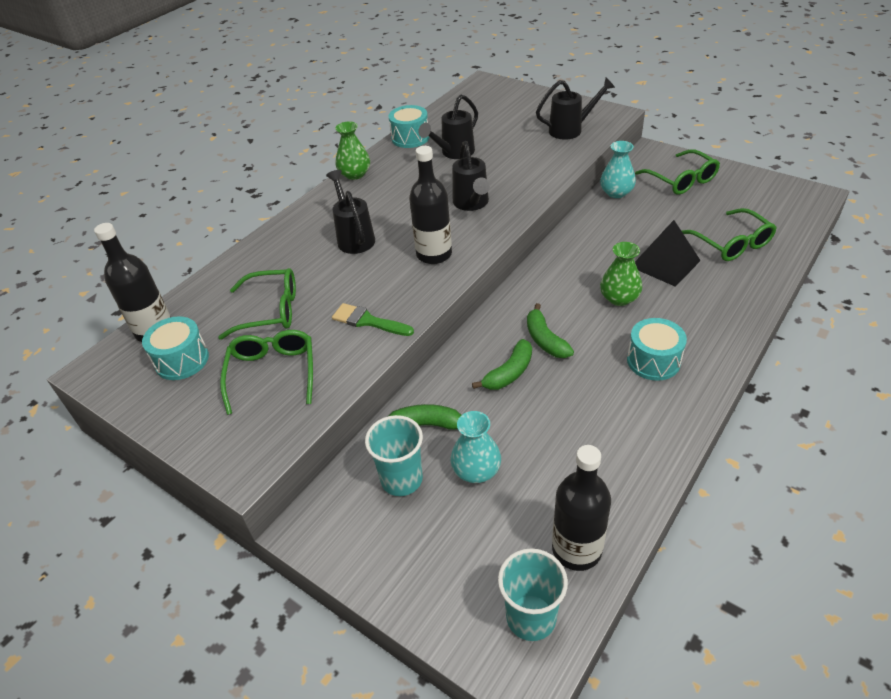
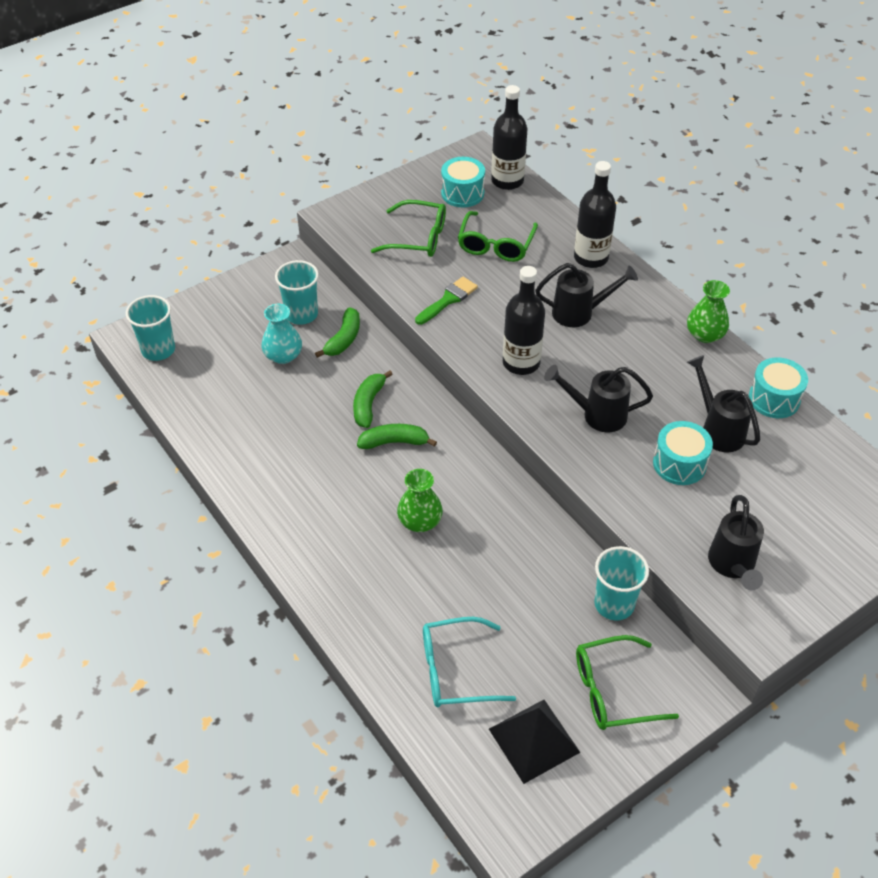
camera: 105 degrees right, 5 degrees up
(509, 373) = (368, 404): green banana -> green banana turned 45 degrees clockwise
(576, 549) = (186, 388): black bottle -> black bottle (591, 258)
(616, 192) = (614, 604): turquoise vase -> turquoise cup
(653, 361) = (323, 509): turquoise drum -> turquoise drum (679, 464)
(665, 263) = (453, 586): black pyramid -> black pyramid (534, 740)
(732, 244) = (454, 671): green glasses -> turquoise glasses

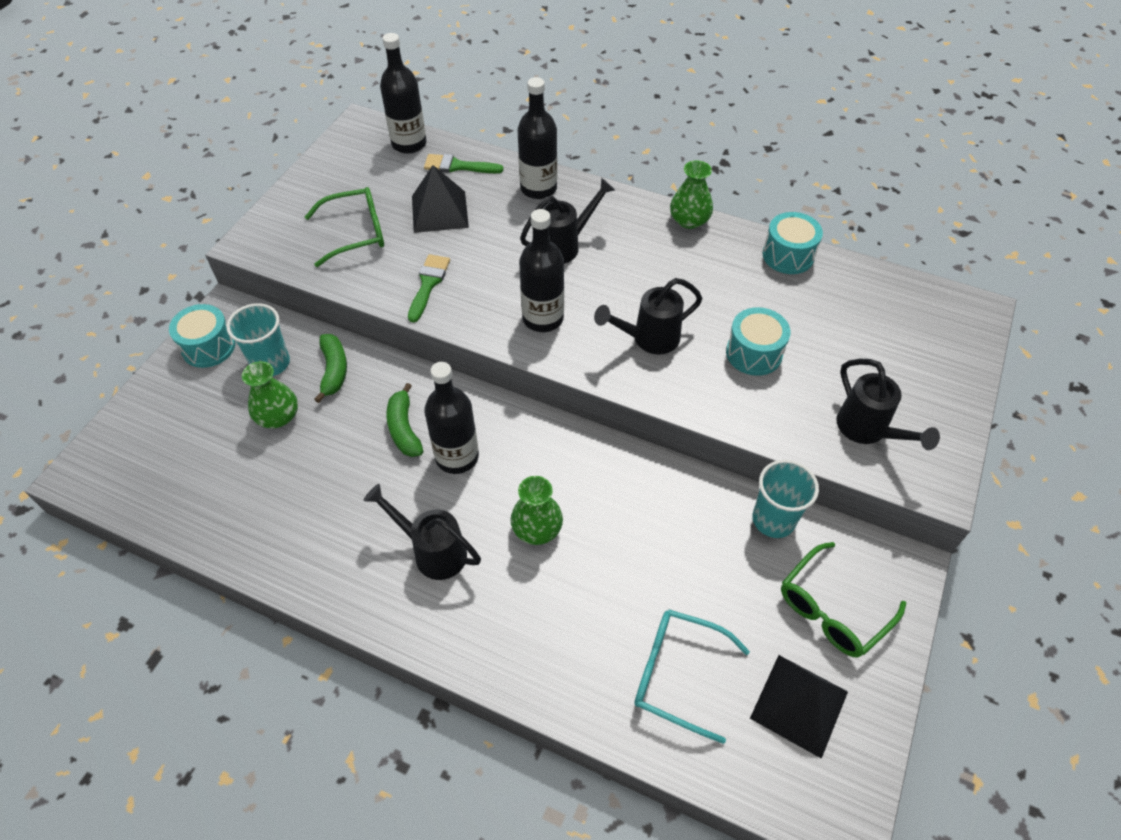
camera: 30 degrees left, 5 degrees up
(158, 350) = (126, 473): turquoise cup -> none
(283, 355) = (278, 416): turquoise vase -> green vase
(394, 442) = (457, 457): green banana -> black bottle
(454, 671) = (676, 674): turquoise glasses -> turquoise glasses turned 60 degrees clockwise
(462, 193) = (372, 171): turquoise drum -> turquoise drum (208, 347)
(495, 245) = (439, 211): green glasses -> black pyramid
(535, 214) = (458, 166): none -> green brush
(718, 429) = (762, 304): black watering can -> black watering can (432, 551)

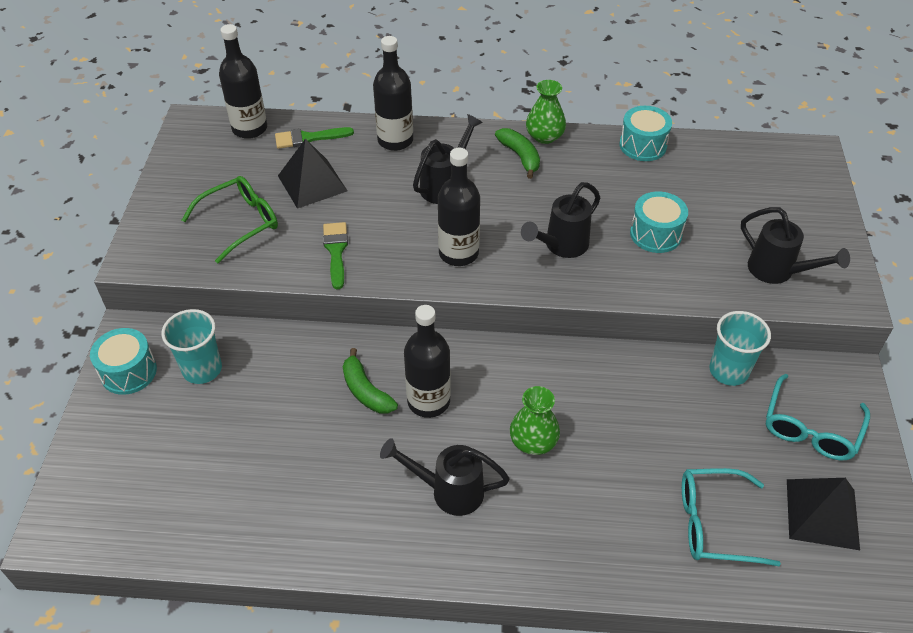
camera: 20 degrees left, 5 degrees down
(278, 416) = (235, 416): green vase -> none
(334, 371) = (270, 358): green banana -> green banana (520, 156)
(831, 610) = (810, 429): green glasses -> turquoise glasses

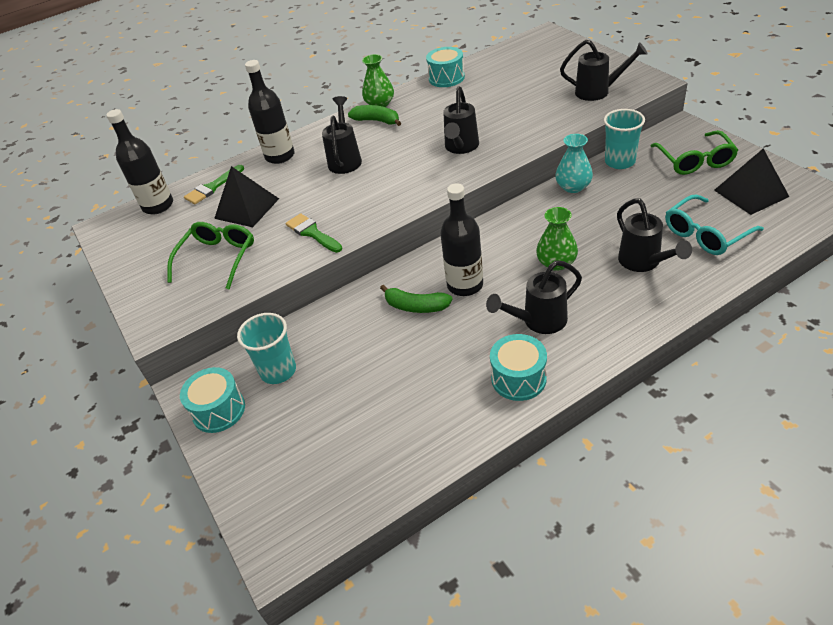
camera: 30 degrees left, 5 degrees down
(458, 253) = (400, 187): black bottle -> none
(614, 507) = (644, 263): none -> black watering can
(646, 366) = (573, 187): none -> turquoise vase
(655, 234) = (509, 112): turquoise drum -> turquoise drum (518, 378)
(810, 429) = (695, 161): turquoise glasses -> green glasses

